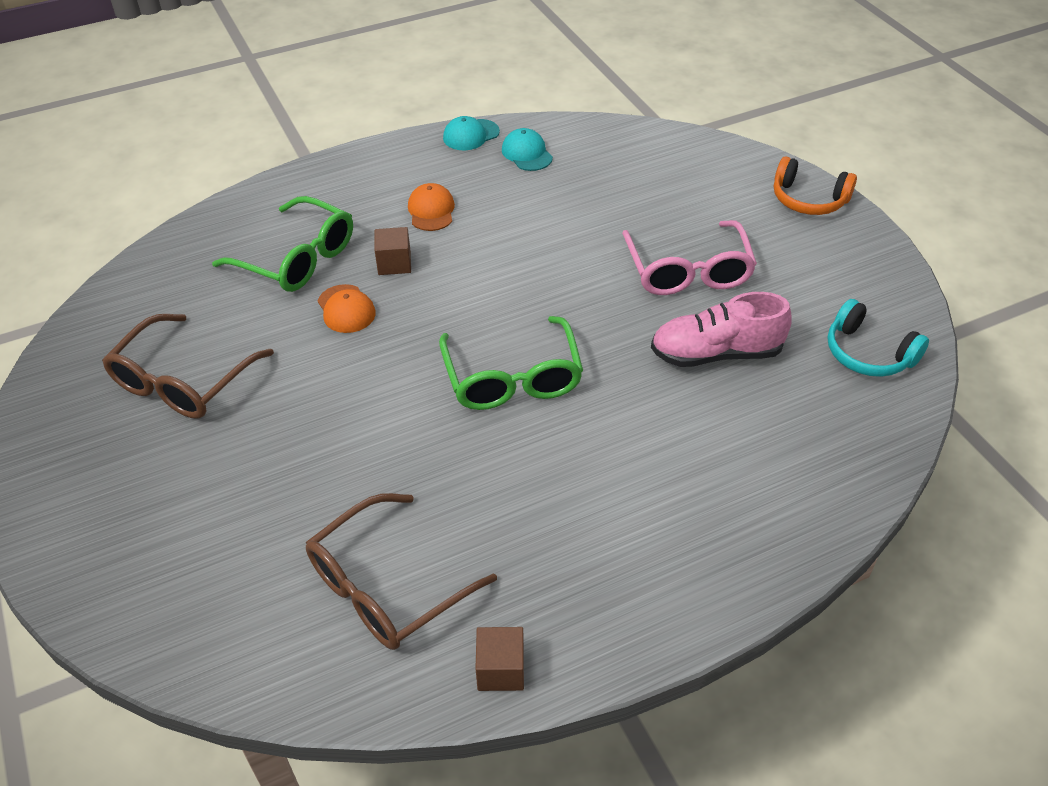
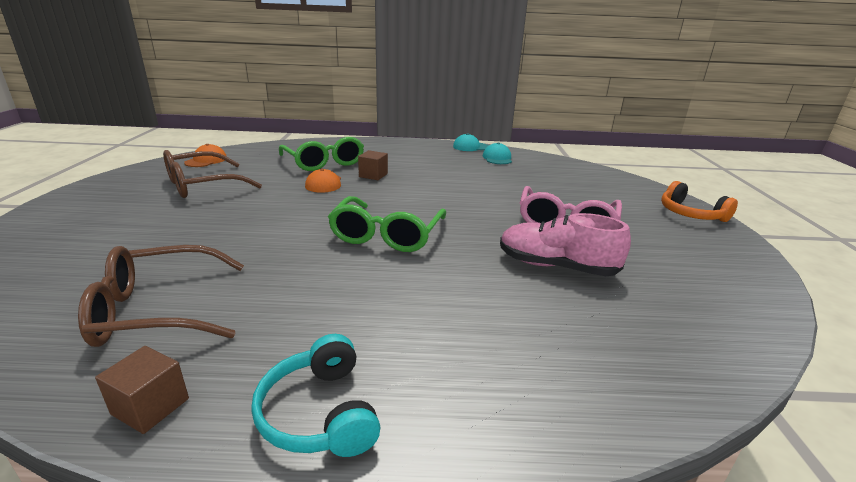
camera: 25 degrees right, 20 degrees down
(431, 210) = (418, 164): orange cap -> orange cap (206, 160)
(868, 353) = (707, 306): turquoise headphones -> turquoise headphones (319, 413)

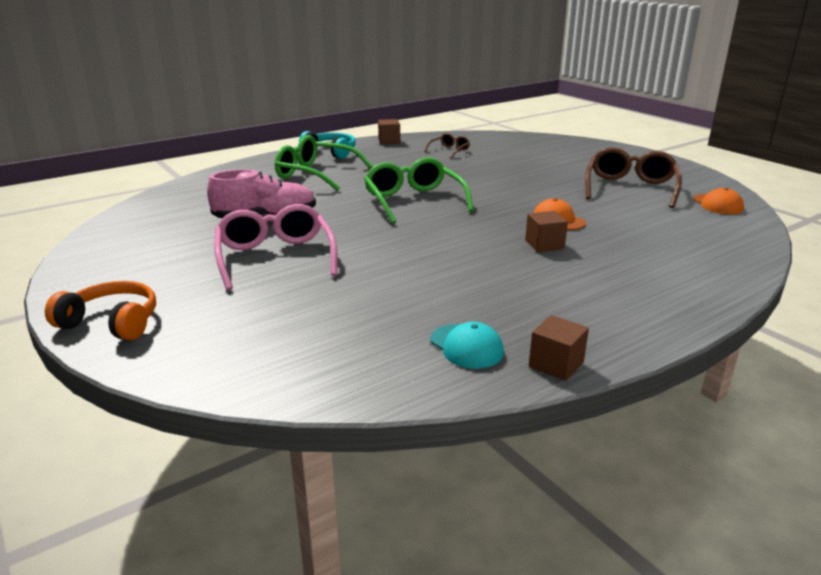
camera: 145 degrees right, 0 degrees up
(157, 310) = (449, 150): brown glasses -> brown glasses, size x0.50
(324, 162) = (632, 242): green glasses -> green glasses (316, 174)
(471, 147) = (556, 364): turquoise cap -> brown cube

